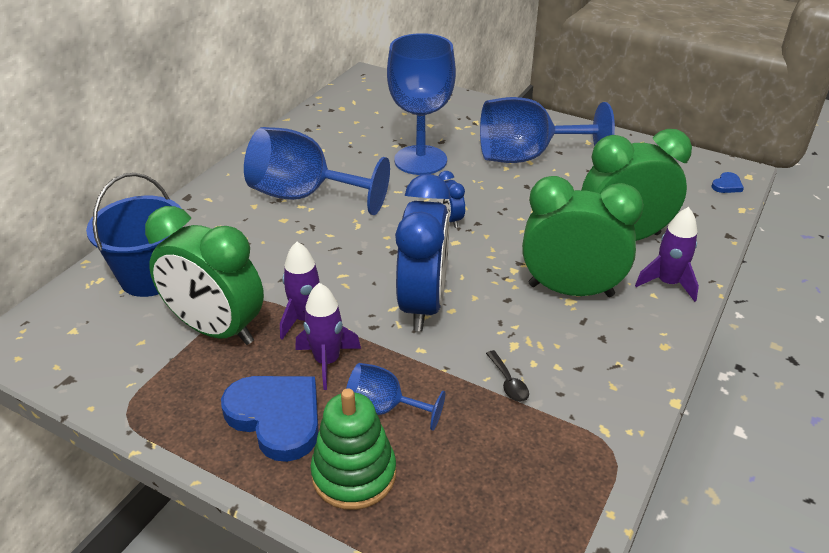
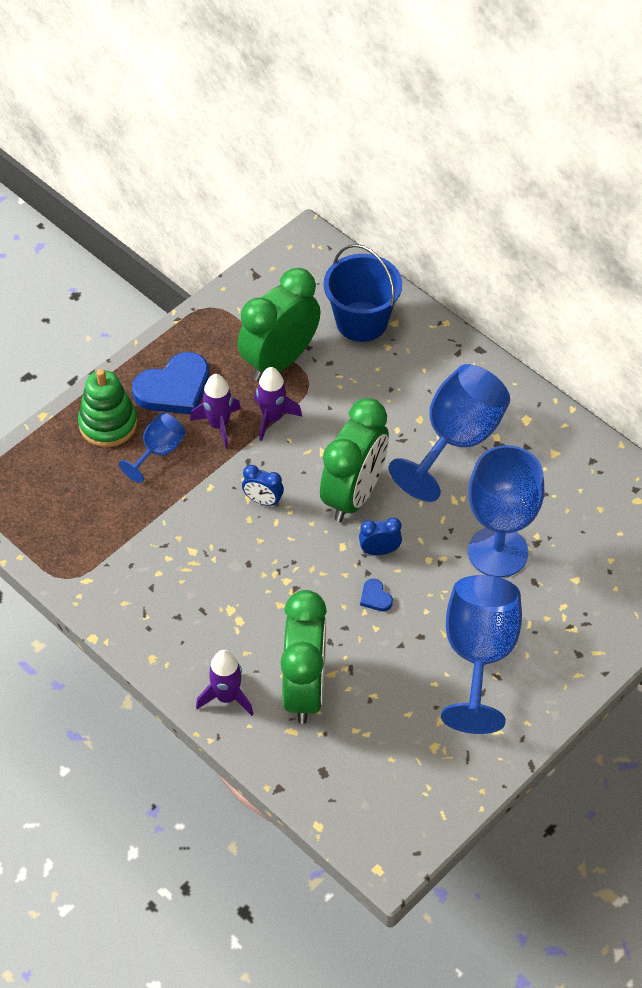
camera: 105 degrees right, 15 degrees up
(423, 304) = (263, 501): blue clock -> blue clock, size x0.43
(508, 383) = (154, 535): black spoon -> none
(570, 290) = (244, 615): green clock -> green clock (354, 495)
(727, 185) = (366, 835): blue heart -> blue heart (375, 597)

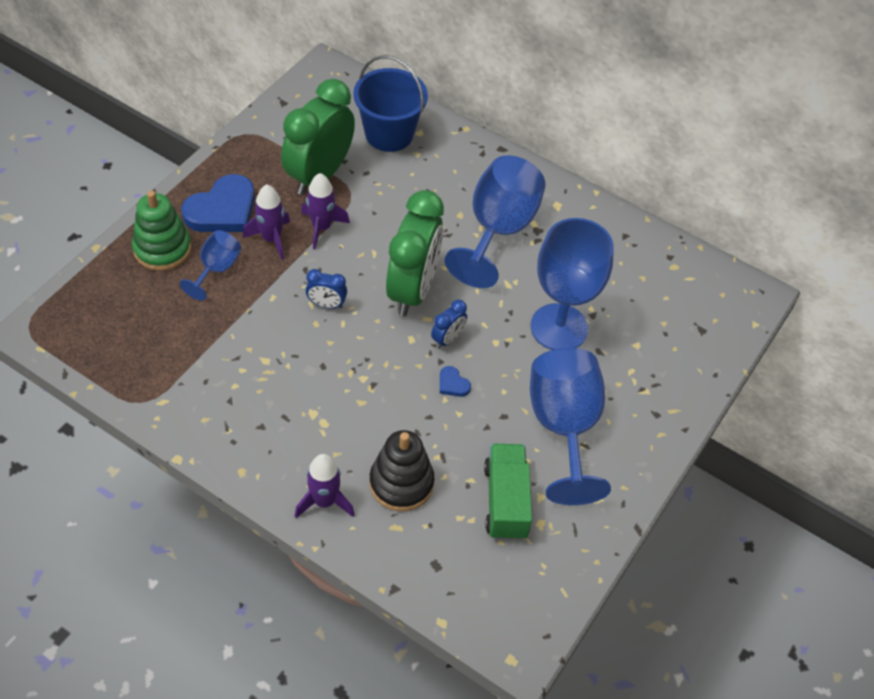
camera: 15 degrees left, 0 degrees up
(304, 689) = (401, 483): green clock -> black stacking toy
(379, 551) = (447, 339): blue clock -> blue clock turned 150 degrees clockwise
(404, 721) = (505, 501): none -> green truck

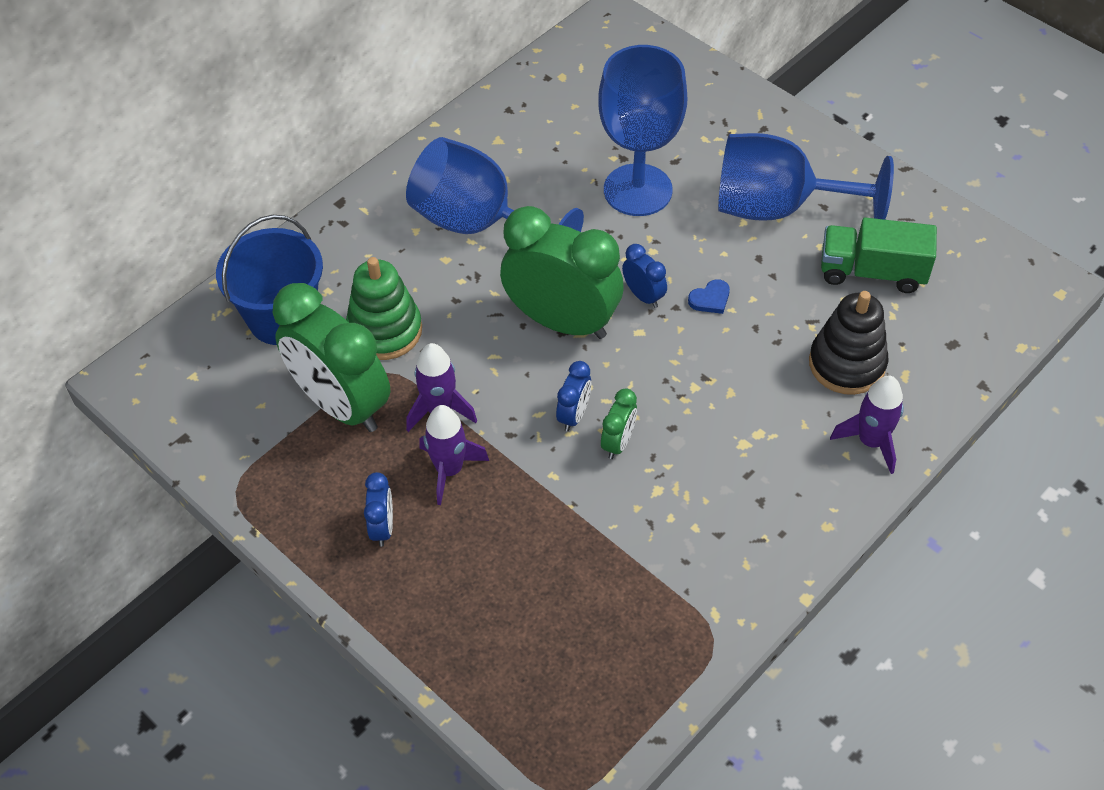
camera: 75 degrees left, 0 degrees up
(162, 249) = (444, 608): green stacking toy -> green stacking toy (385, 330)
(216, 269) = (494, 540): blue goblet -> none
(222, 209) = (382, 527): blue heart -> blue clock
(305, 333) = (618, 443): none -> green clock

